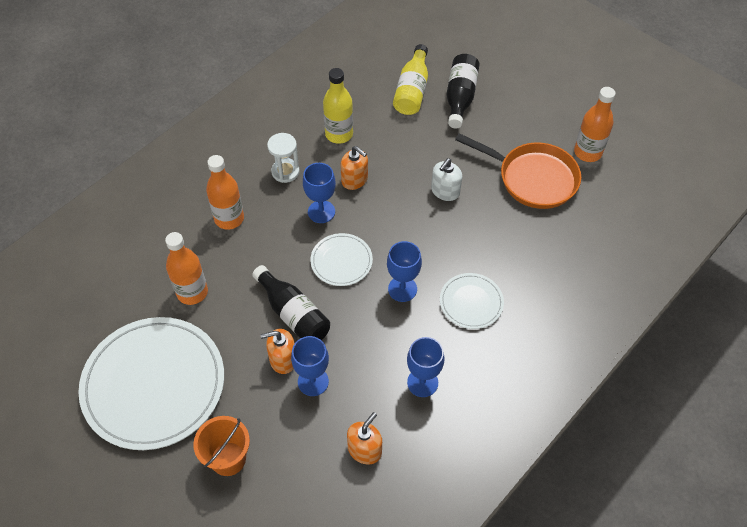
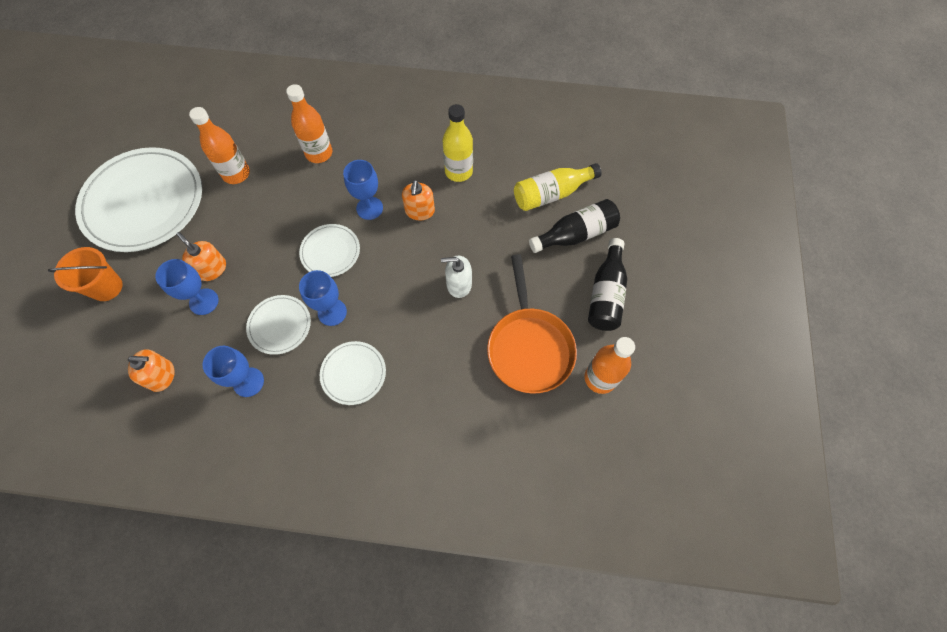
camera: 55 degrees right, 10 degrees up
(285, 172) = (391, 160): white hourglass -> none
(293, 314) = (258, 250): black bottle -> black bottle (606, 294)
(385, 333) = (279, 325): none -> white plate

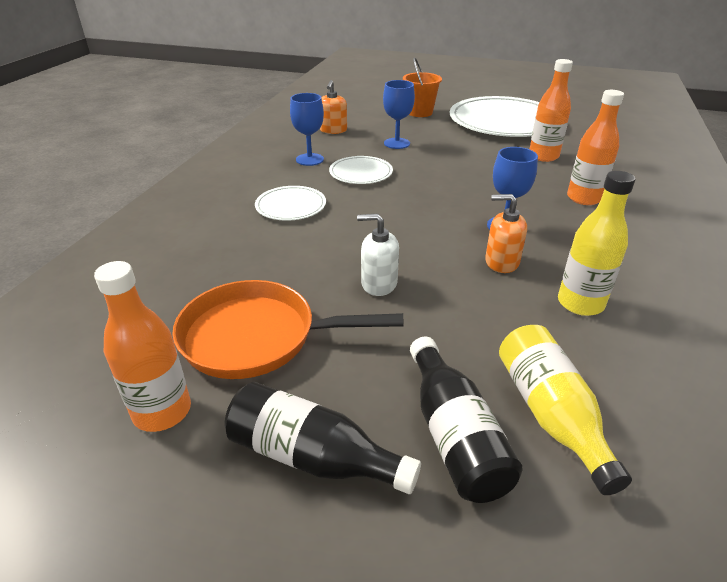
camera: 100 degrees right, 30 degrees down
(212, 269) = (430, 146): orange soap dispenser -> none
(330, 252) = (442, 200): white plate -> none
(332, 312) = (366, 198): blue goblet -> none
(459, 284) = (379, 283): white soap dispenser -> white soap dispenser turned 90 degrees counterclockwise

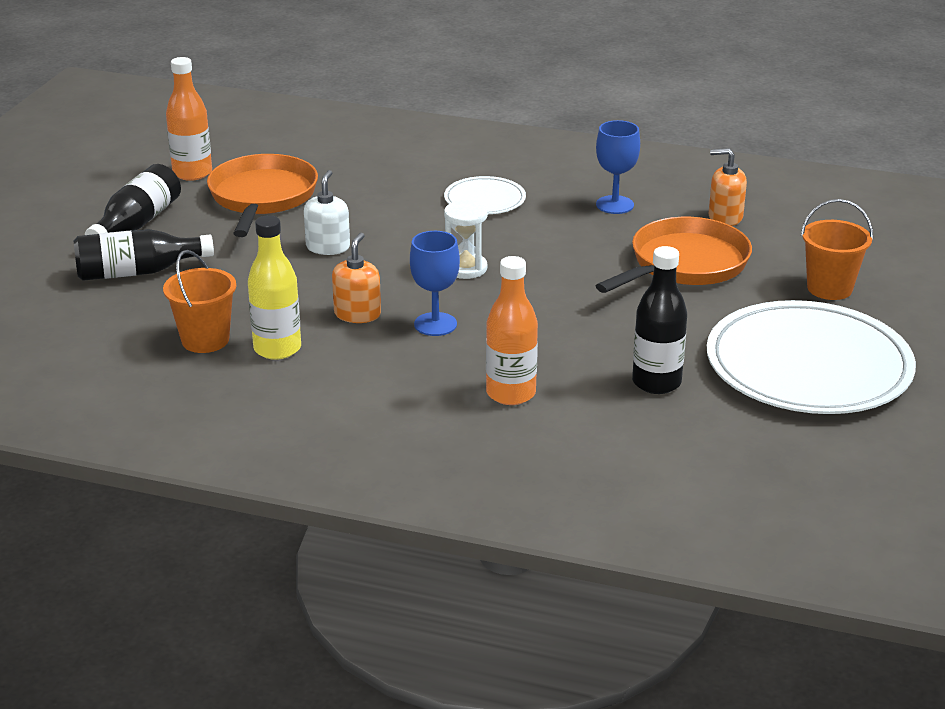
camera: 90 degrees right, 5 degrees down
(361, 173) = (577, 238): white plate -> none
(397, 143) = (684, 264): blue goblet -> orange pan
(412, 214) = (466, 268): none -> white hourglass
(543, 156) = (656, 383): orange bottle -> black bottle
(550, 414) = (144, 311): yellow bottle -> none
(588, 353) = (205, 340): none -> orange bucket

